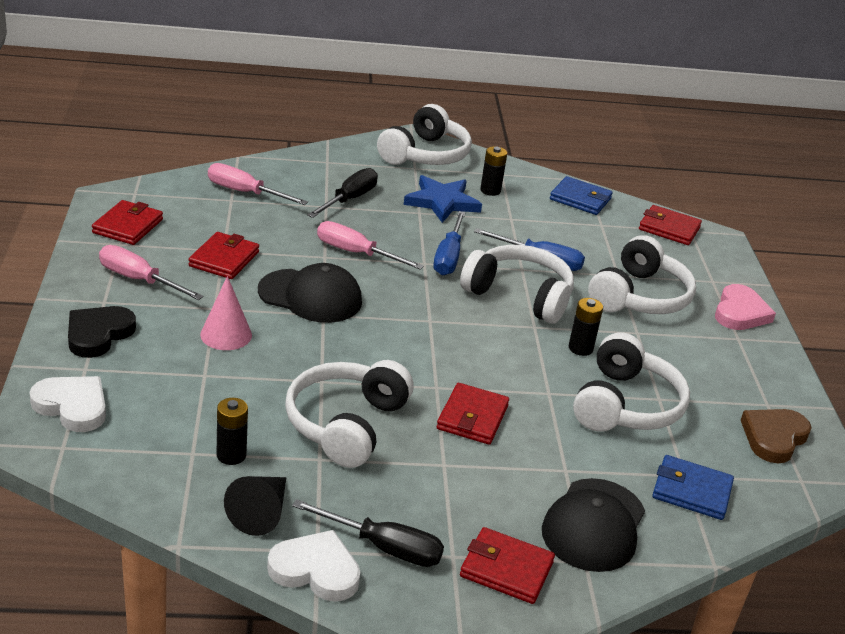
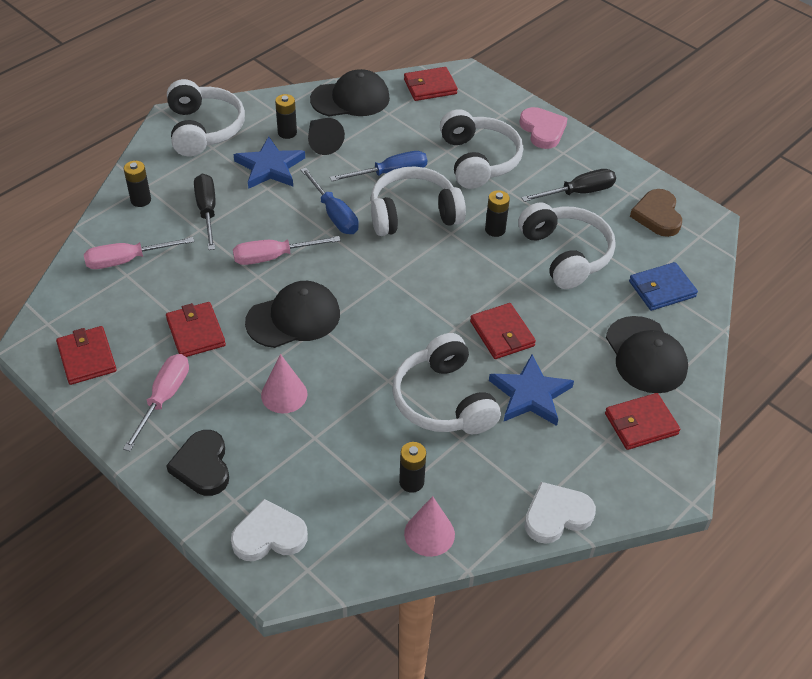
camera: 40 degrees left, 15 degrees up
(139, 280) = (164, 398): pink screwdriver -> pink screwdriver turned 120 degrees clockwise
(189, 498) = (429, 534): none -> pink cone
(261, 513) = (480, 506): black cone -> black cone (322, 142)
(311, 167) = (141, 200): none -> black battery
(383, 547) = (569, 467): black screwdriver -> black screwdriver (578, 192)
(431, 474) = (530, 394): none -> blue star
(580, 199) = (350, 99): blue wallet -> black cap

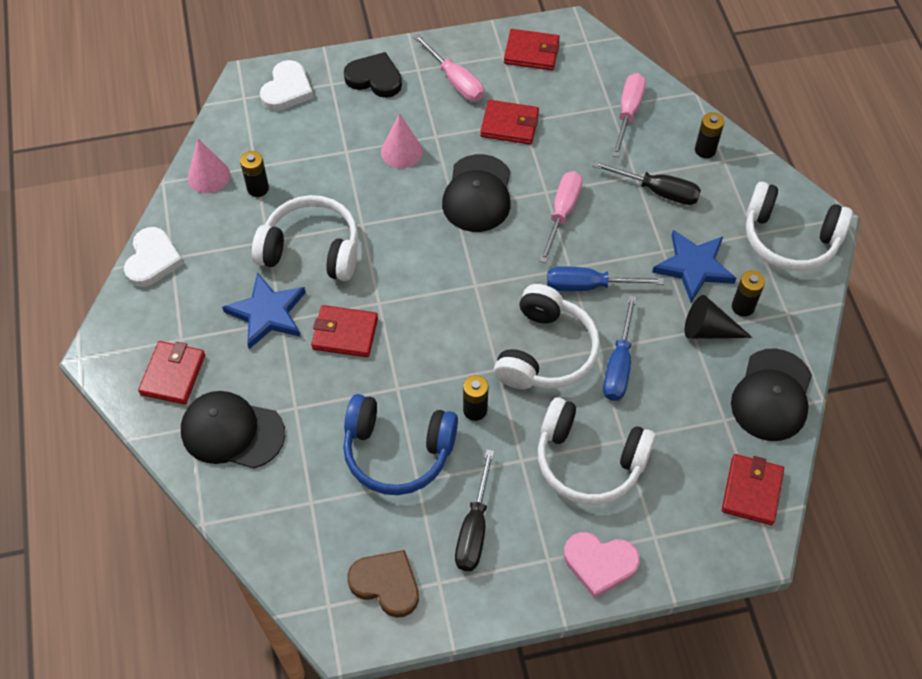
camera: 125 degrees right, 10 degrees up
(566, 254) = (397, 452): white headphones -> blue headphones
(662, 289) = (291, 507): blue wallet -> none

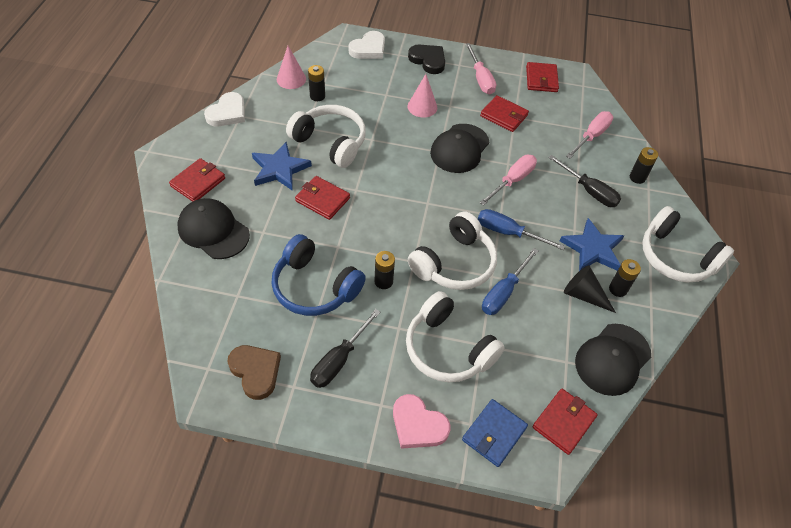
camera: 20 degrees right, 5 degrees down
(531, 52) = (541, 79): red wallet -> red wallet turned 60 degrees clockwise
(685, 537) = (494, 434): none -> blue wallet

